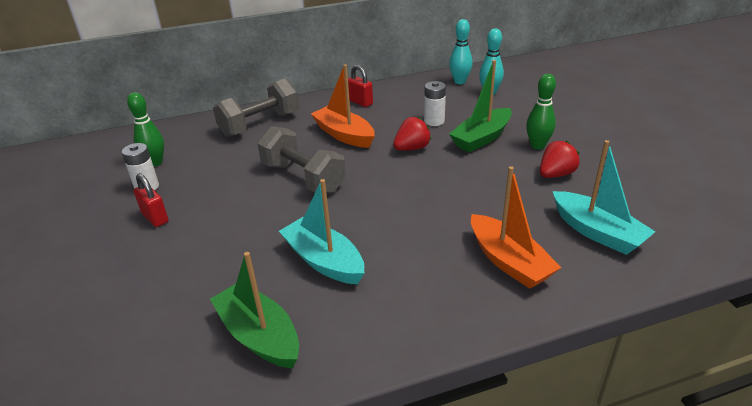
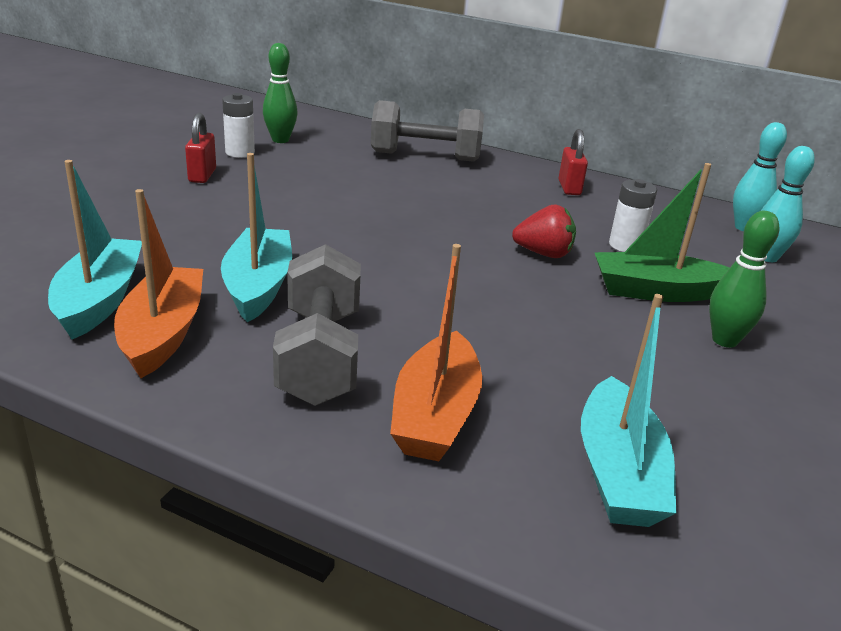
camera: 40 degrees right, 5 degrees down
(259, 335) = (99, 300): green boat -> turquoise boat
(303, 177) = (377, 215): grey dumbbell -> grey dumbbell (320, 356)
(344, 135) = (491, 205): orange boat -> orange boat (163, 333)
(556, 174) = (688, 381): red strawberry -> none

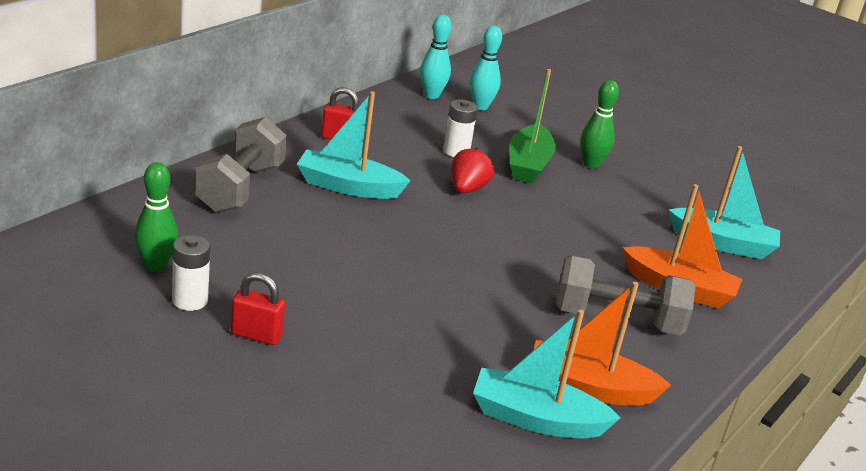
camera: 80 degrees left, 0 degrees up
(258, 286) = (514, 332): turquoise boat -> turquoise boat (348, 187)

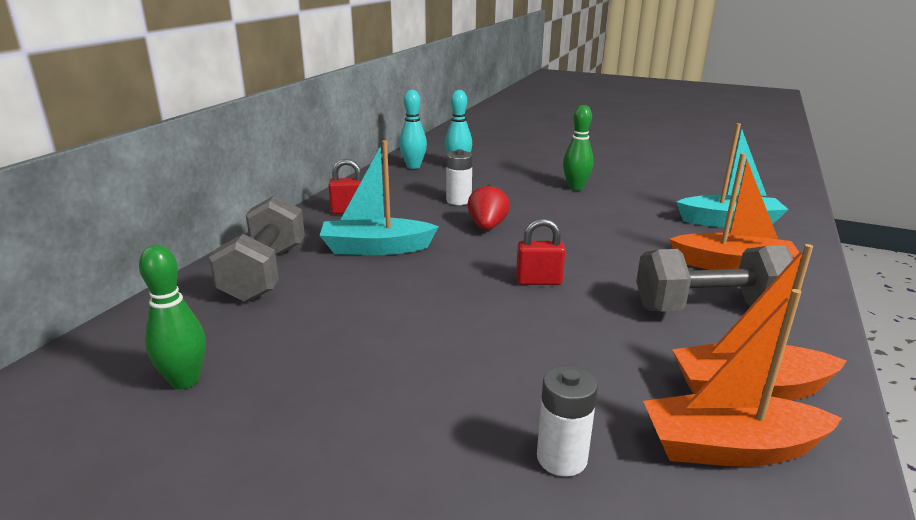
camera: 10 degrees left, 5 degrees down
(190, 300) = (238, 413): white battery -> white battery (561, 458)
(256, 335) = (339, 436): red padlock -> red padlock (538, 281)
(528, 165) = (526, 198): green boat -> none
(536, 419) = (730, 448): turquoise boat -> orange boat

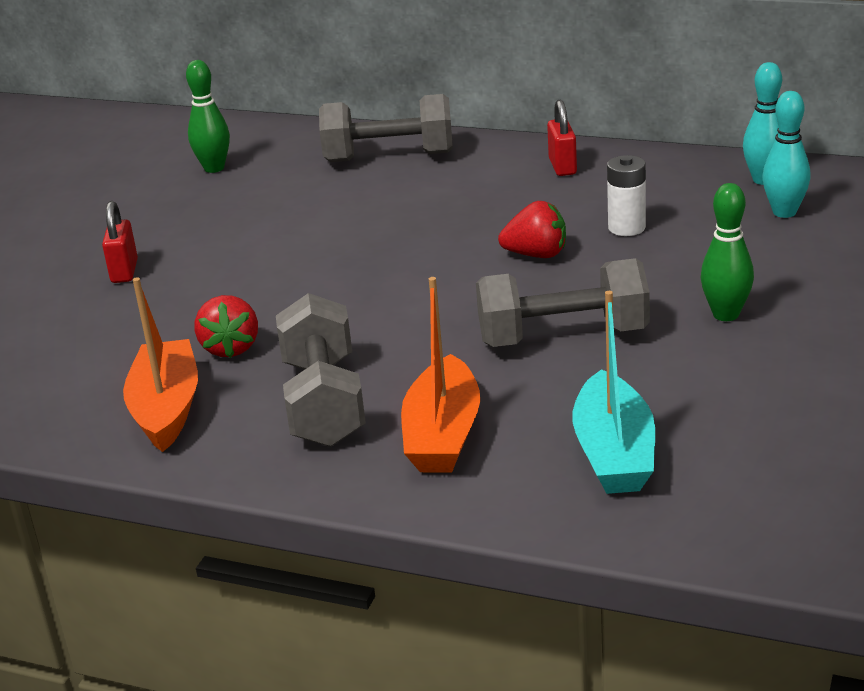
camera: 90 degrees right, 5 degrees up
(376, 248) = (456, 198): turquoise boat -> none
(538, 281) = (383, 296): red padlock -> red padlock (124, 271)
(561, 458) = (99, 315): white battery -> none
(601, 226) = (563, 336): none -> grey dumbbell
(630, 355) = (230, 348): none -> red strawberry
(730, 448) = (92, 388): orange boat -> none

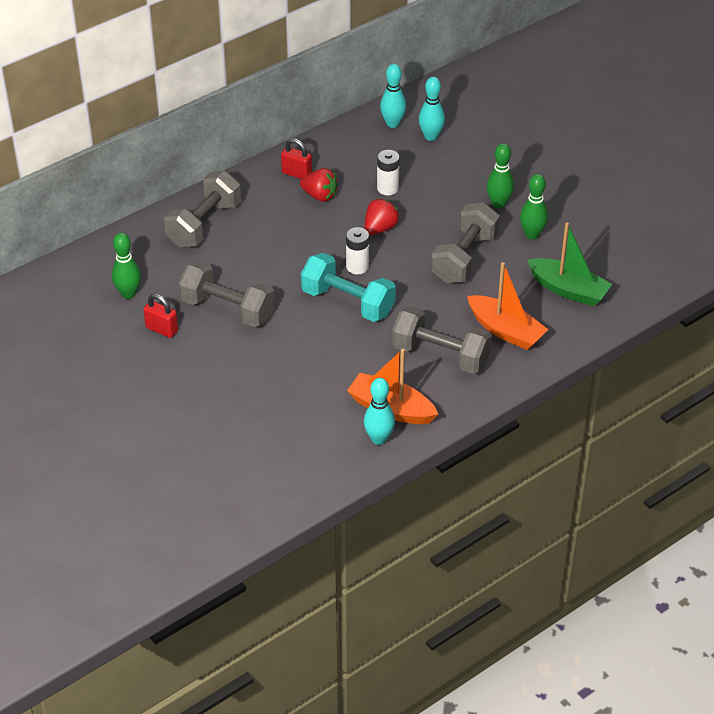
camera: 60 degrees left, 15 degrees up
(92, 424) = (379, 439): none -> turquoise bowling pin
(124, 271) = (223, 375): red padlock -> red padlock (162, 329)
(230, 348) = (355, 366): red strawberry -> red strawberry (320, 196)
(250, 227) = (228, 309): none -> grey dumbbell
(356, 292) = (348, 302): none -> turquoise dumbbell
(437, 270) = (357, 266): none -> white battery
(614, 453) = (568, 290): turquoise boat -> green boat
(698, 368) = (532, 234): none -> green bowling pin

